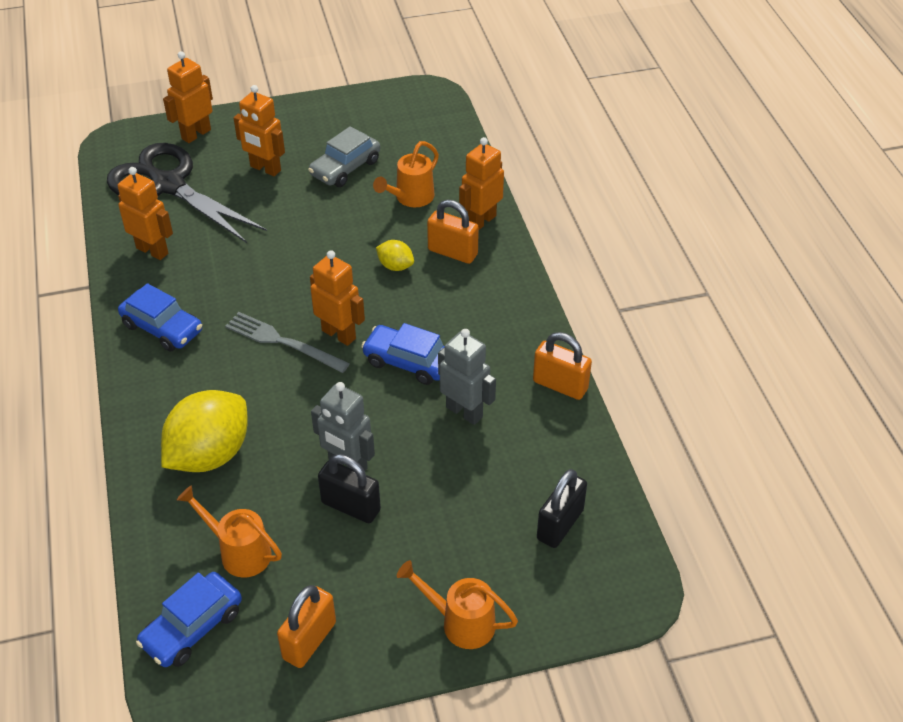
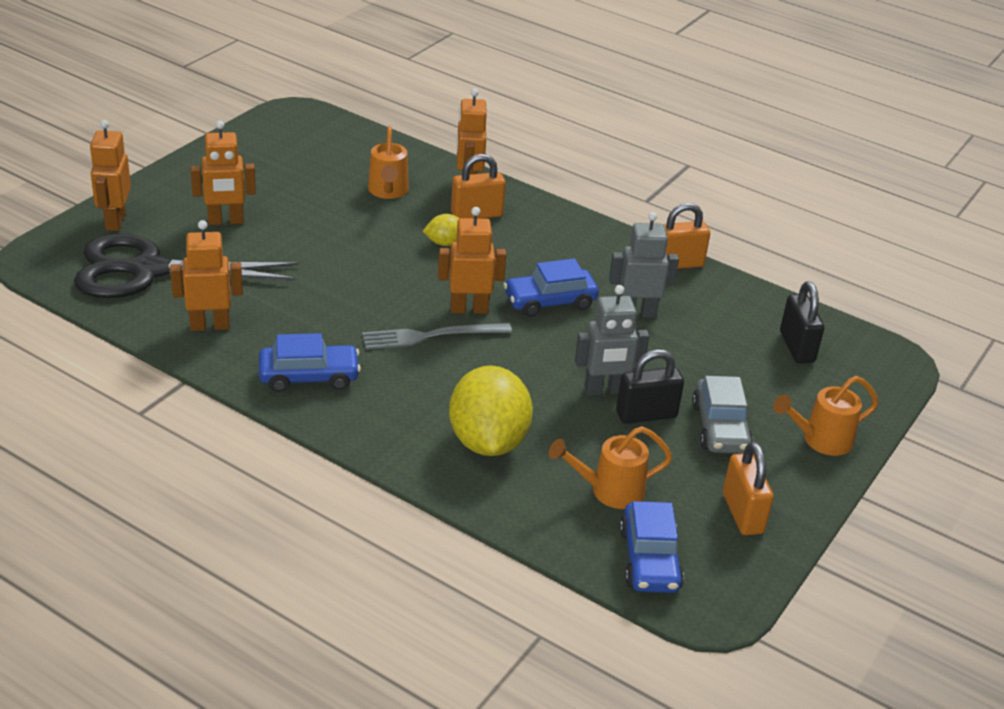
camera: 45 degrees left, 10 degrees down
(345, 168) = (299, 192): grey car -> grey car (720, 428)

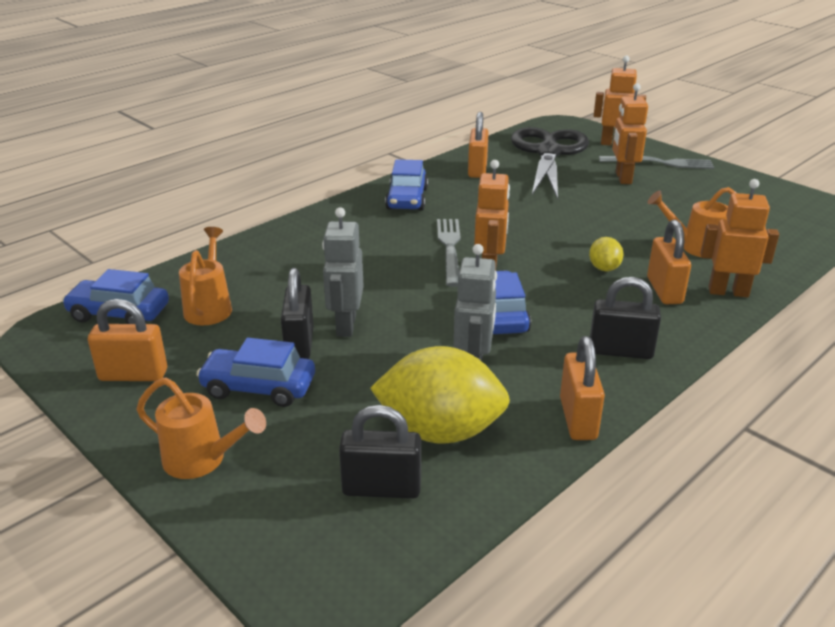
camera: 105 degrees right, 5 degrees down
(178, 194) = (660, 163): none -> grey fork
(210, 325) = (477, 170): orange robot -> orange padlock
(488, 442) = (300, 260): yellow lemon -> yellow lemon (440, 431)
(581, 241) = (620, 351): none -> black padlock
(720, 428) = (258, 387): grey car -> blue car
(821, 440) = (202, 460): orange watering can -> orange watering can turned 120 degrees clockwise

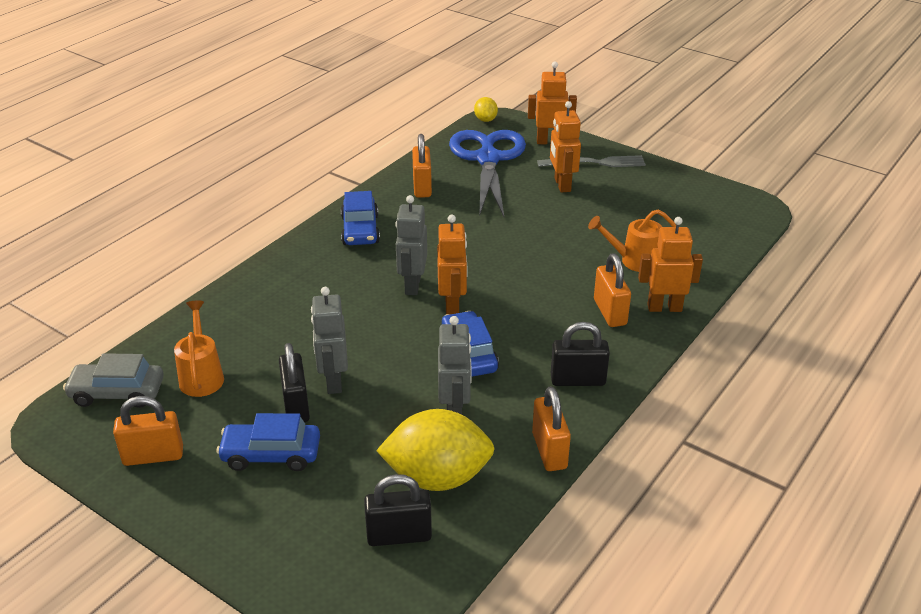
camera: 10 degrees left, 5 degrees up
(119, 313) = (117, 393): blue car -> grey car
(202, 460) = (241, 530): orange watering can -> none
(450, 248) = (412, 285): grey fork -> grey robot
(548, 152) = (488, 159): black scissors -> blue scissors
(604, 268) = (555, 293): yellow lemon -> yellow lemon (485, 120)

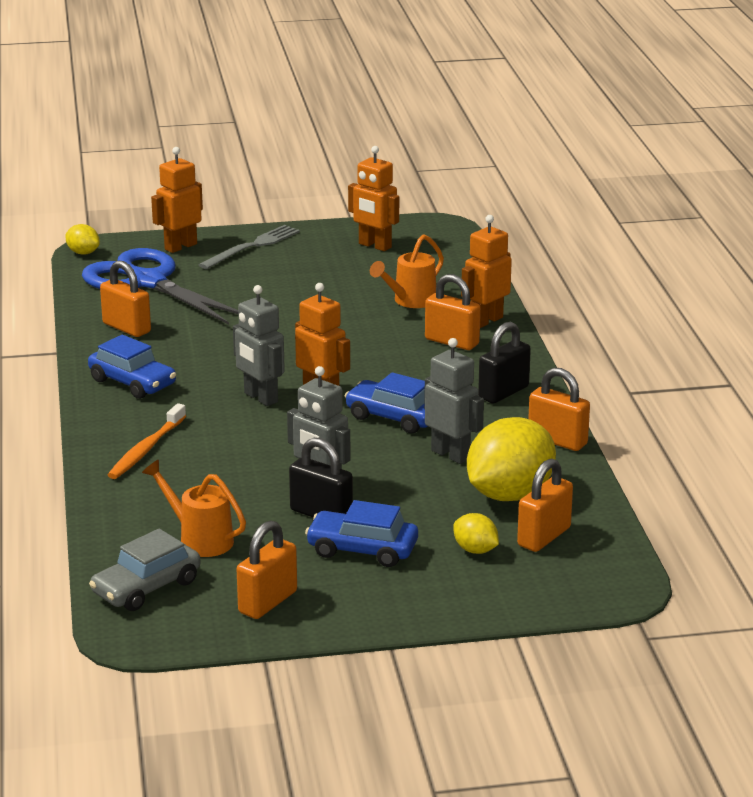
camera: 45 degrees left, 10 degrees down
(271, 455) = (362, 550): blue car -> blue car turned 60 degrees clockwise
(287, 285) = (146, 449): none -> orange toothbrush
(336, 511) = (475, 550): none -> yellow lemon
(399, 536) = (544, 537): black padlock -> orange padlock
(562, 185) = (253, 274): orange robot -> orange robot (374, 246)

